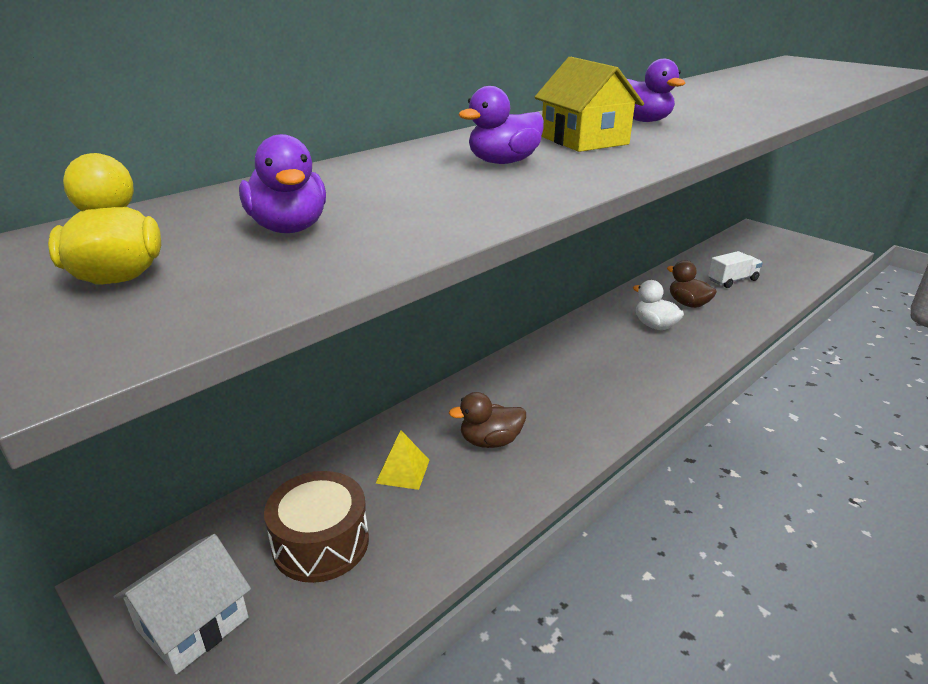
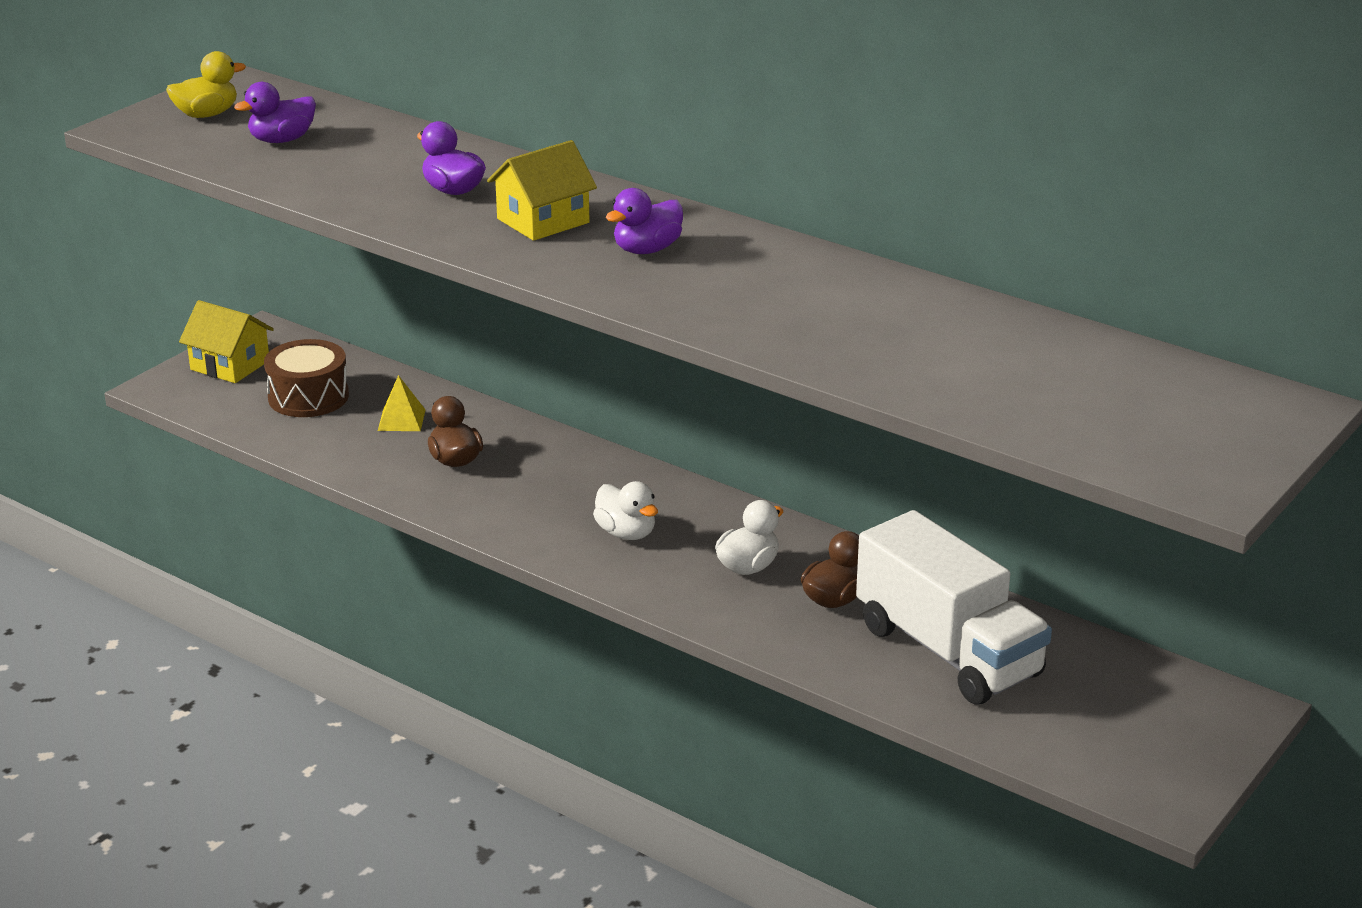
camera: 80 degrees right, 0 degrees up
(193, 623) = (230, 365): white house -> yellow house
(614, 366) = (626, 533): none -> white duck
(732, 280) = (948, 651): white truck -> white truck, size x2.16

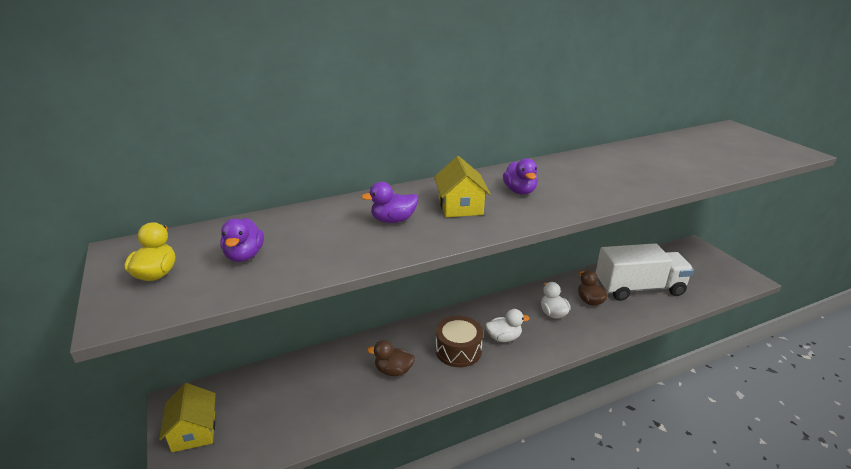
camera: 60 degrees left, 0 degrees up
(230, 365) = (194, 431): yellow house -> yellow house turned 75 degrees counterclockwise
(308, 397) = (271, 407): brown drum -> brown drum (458, 350)
(401, 420) = (334, 376): yellow pyramid -> none

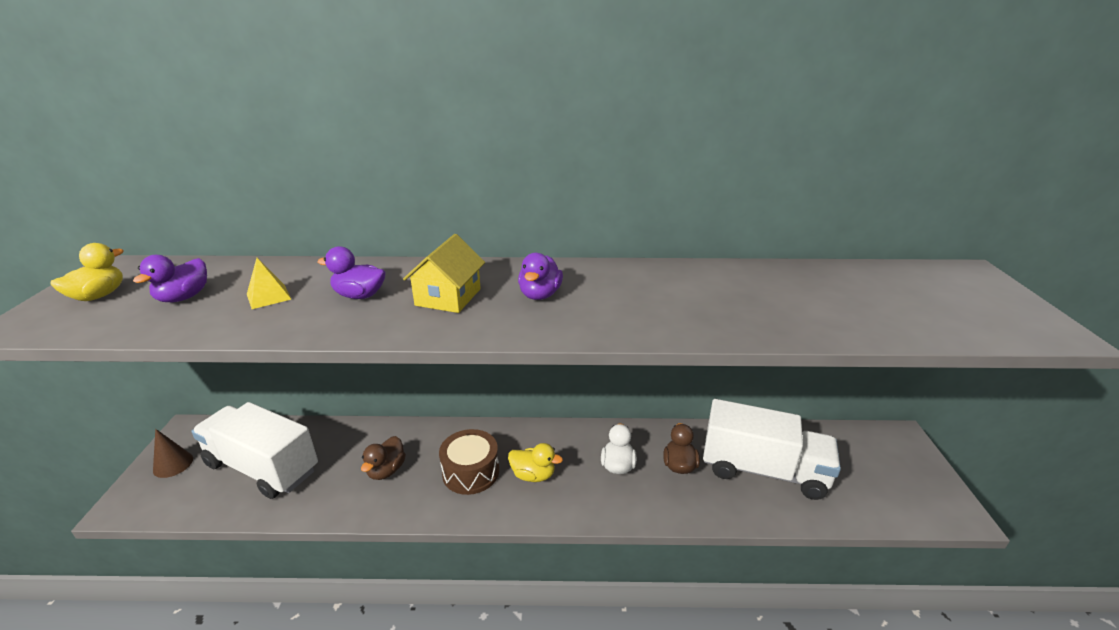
camera: 25 degrees right, 0 degrees up
(194, 431) = (173, 464): yellow house -> brown cone
(284, 404) = (262, 467): none -> white truck
(320, 237) = (268, 296): none -> yellow pyramid
(393, 371) = (386, 470): brown duck -> brown duck turned 105 degrees counterclockwise
(503, 337) = (533, 475): white duck -> yellow duck

